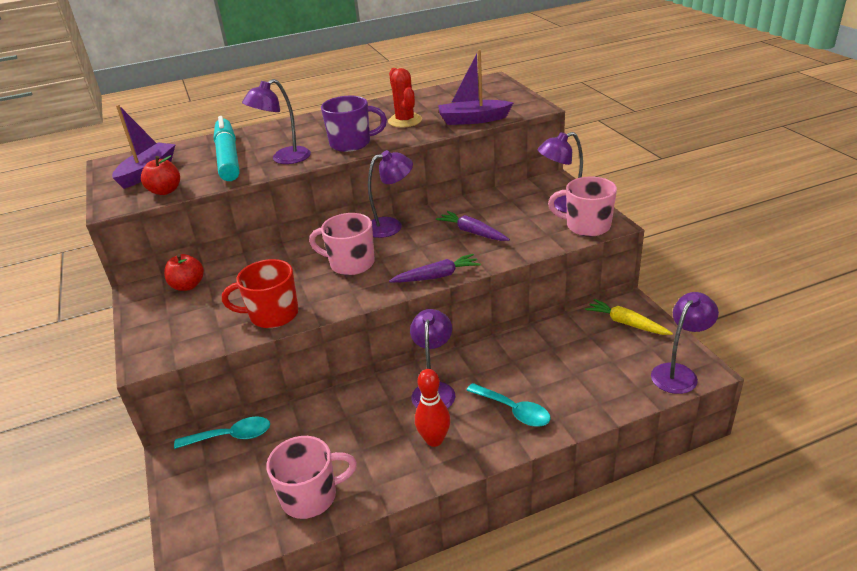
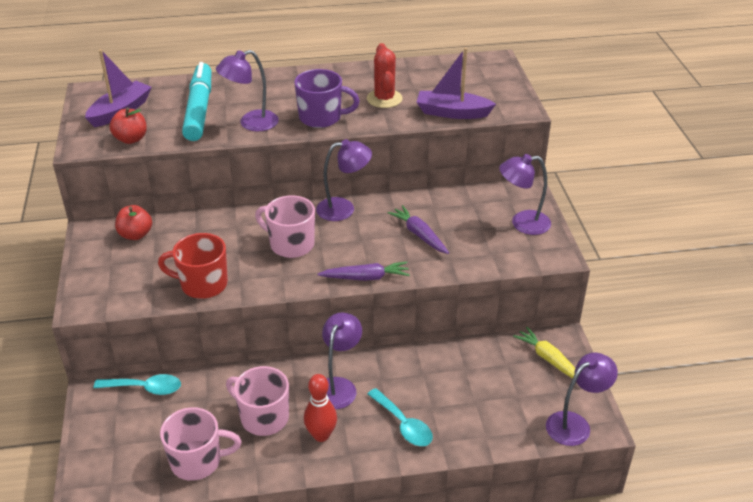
camera: 10 degrees right, 5 degrees up
(587, 226) = (534, 253): pink mug -> pink mug (263, 417)

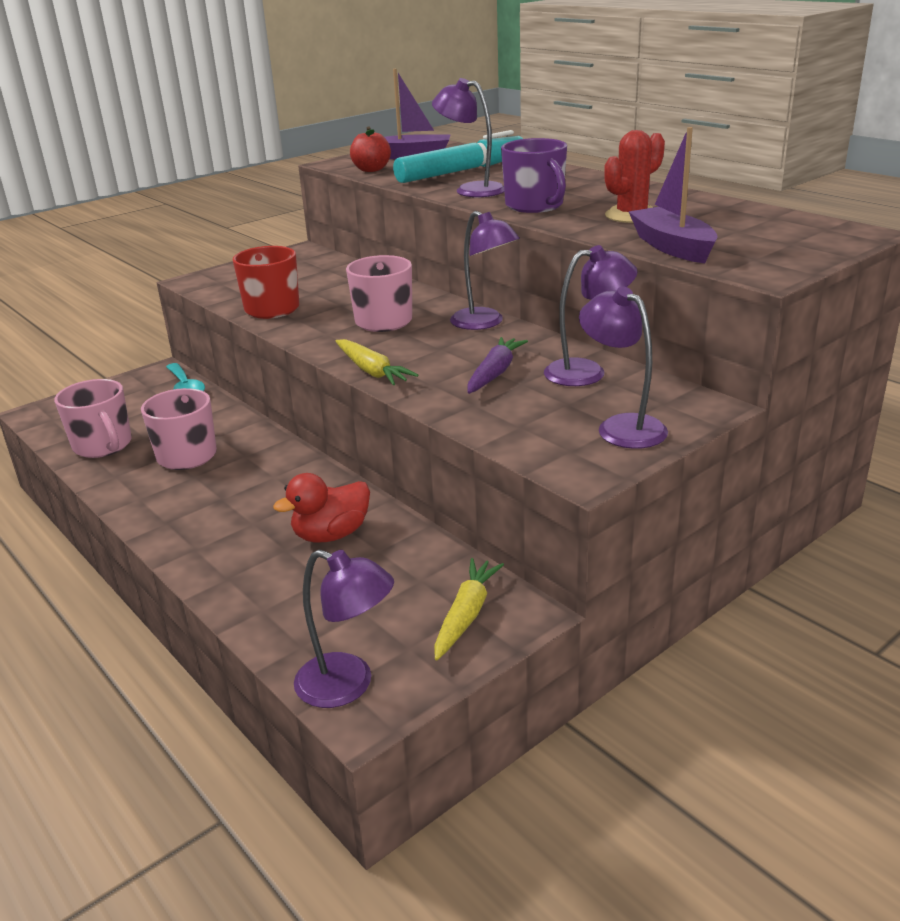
camera: 60 degrees right, 10 degrees down
(135, 235) = (316, 264): red apple -> none
(321, 435) = (183, 495): red bowling pin -> none
(338, 386) = (270, 478): purple lamp -> purple lamp (587, 372)
(366, 277) = (372, 371): purple carrot -> yellow carrot
(403, 424) = (239, 540): turquoise spoon -> none
(432, 382) = (331, 535): none -> red duck

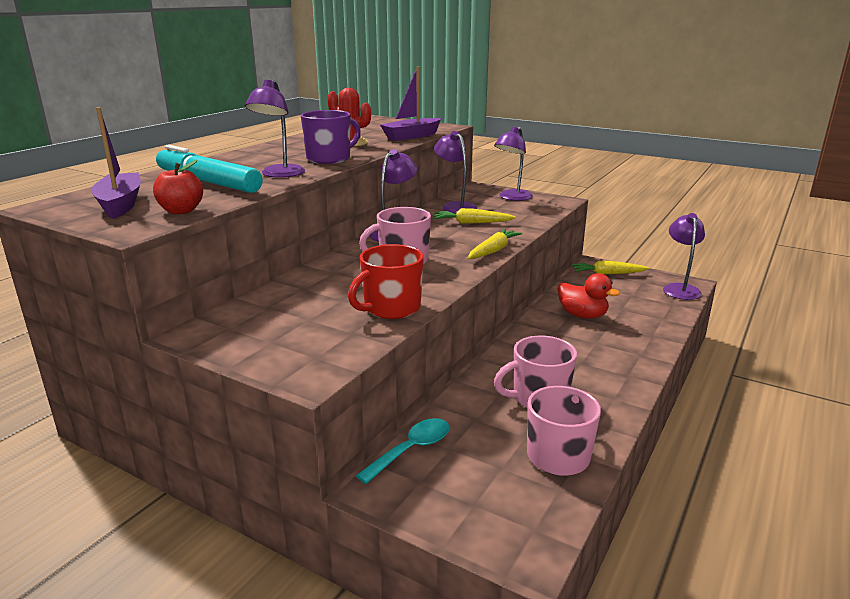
camera: 110 degrees left, 5 degrees down
(495, 373) = (472, 223): purple carrot -> yellow carrot

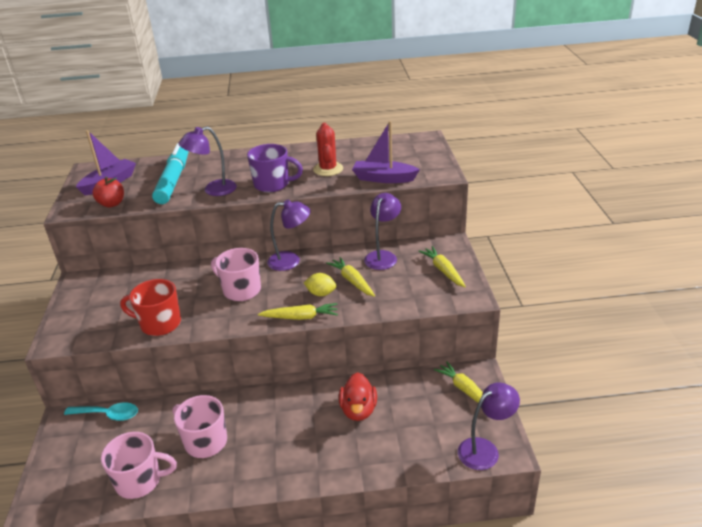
camera: 55 degrees right, 10 degrees up
(470, 236) = (321, 293): none -> yellow lemon
(512, 198) = (443, 271): purple lamp -> yellow carrot

